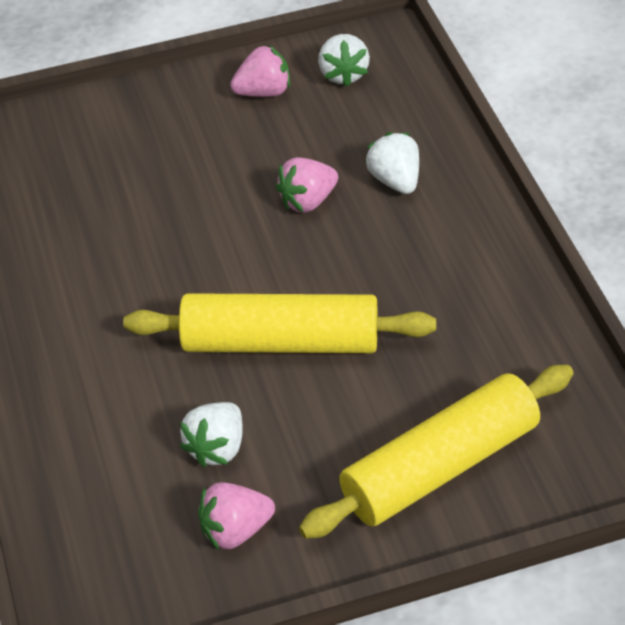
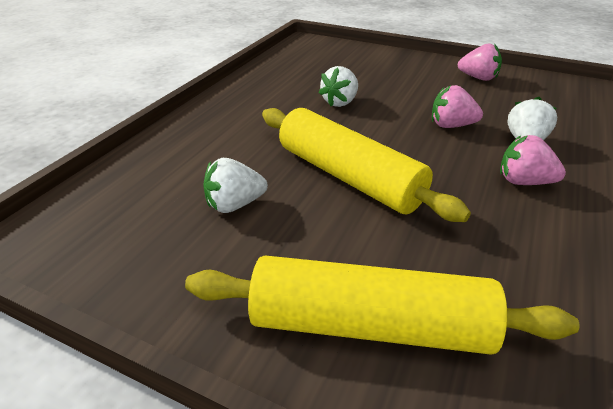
camera: 40 degrees right, 10 degrees down
(235, 531) = (174, 257): pink strawberry -> pink strawberry (524, 182)
(343, 74) = (538, 88): white strawberry -> white strawberry (340, 102)

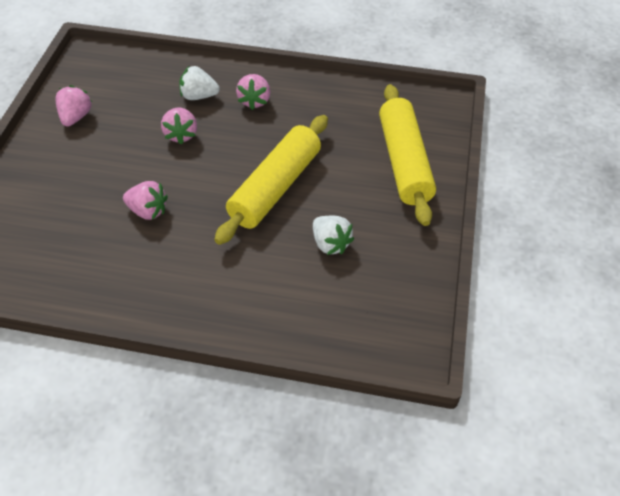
camera: 105 degrees left, 15 degrees up
(340, 102) = (148, 211): white strawberry -> pink strawberry

